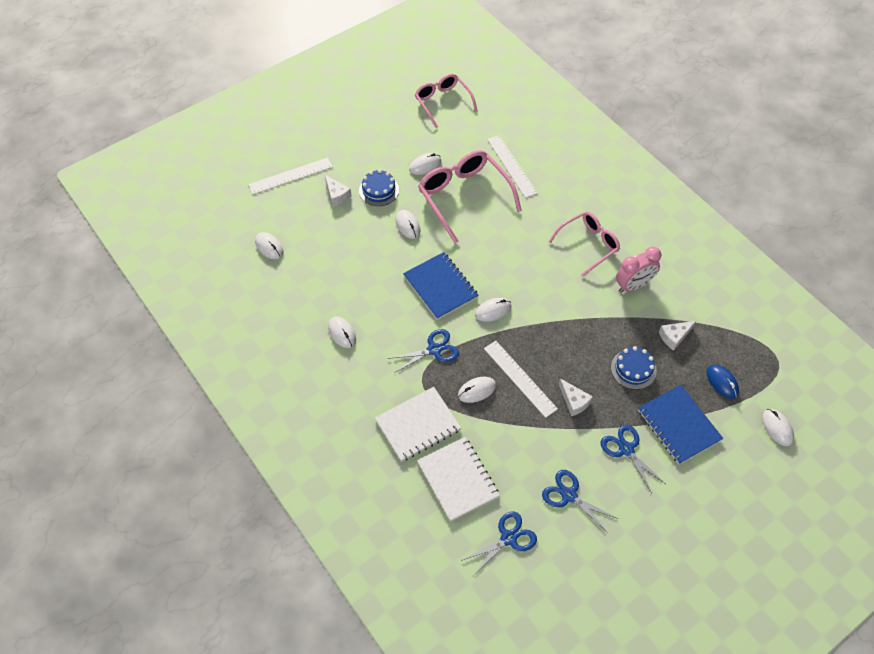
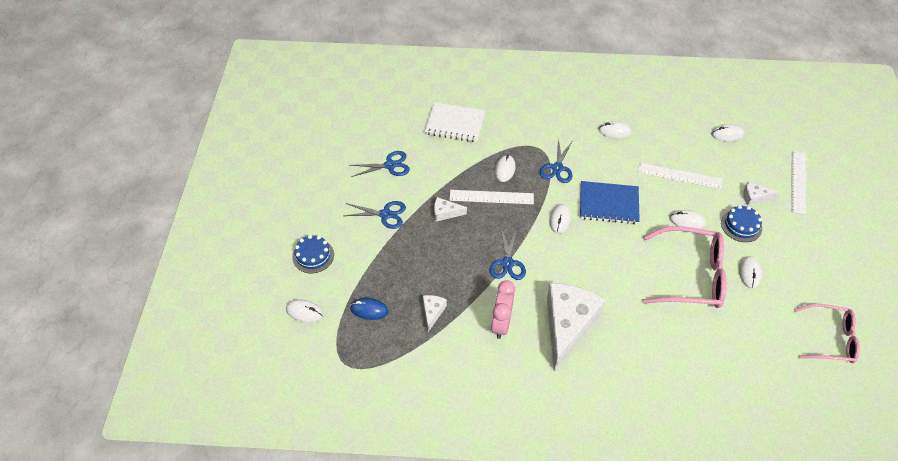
camera: 130 degrees right, 5 degrees down
(417, 425) = (509, 128): white notebook -> none
(508, 538) = (397, 123): blue scissors -> blue scissors (507, 263)
(512, 166) = (703, 335): white ruler -> white ruler (679, 176)
(588, 245) = (567, 325): pink glasses -> white cheese
(633, 369) = (434, 265): blue cake -> blue cake (313, 256)
(678, 425) = (369, 256): blue notebook -> none

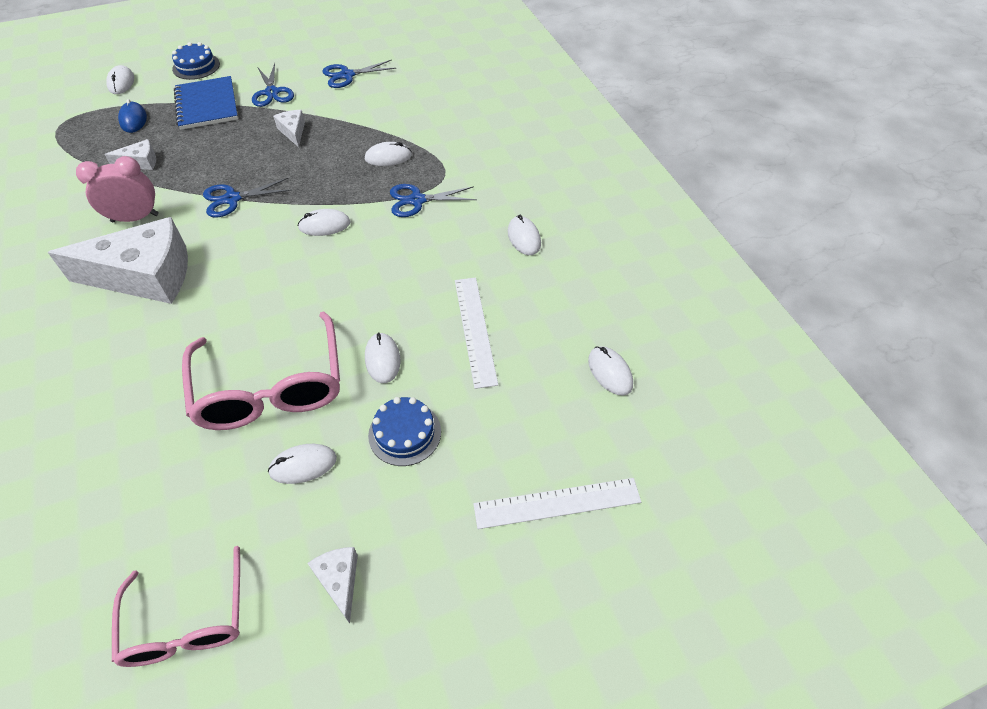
camera: 65 degrees right, 0 degrees up
(390, 165) = (347, 75): blue scissors -> blue scissors turned 105 degrees clockwise
(455, 124) = (443, 100): white notebook -> none
(491, 197) = (335, 159): white ruler -> none
(608, 204) = (376, 265): blue notebook -> blue notebook (207, 105)
(755, 197) = (480, 441): white cheese -> white cheese (339, 581)

